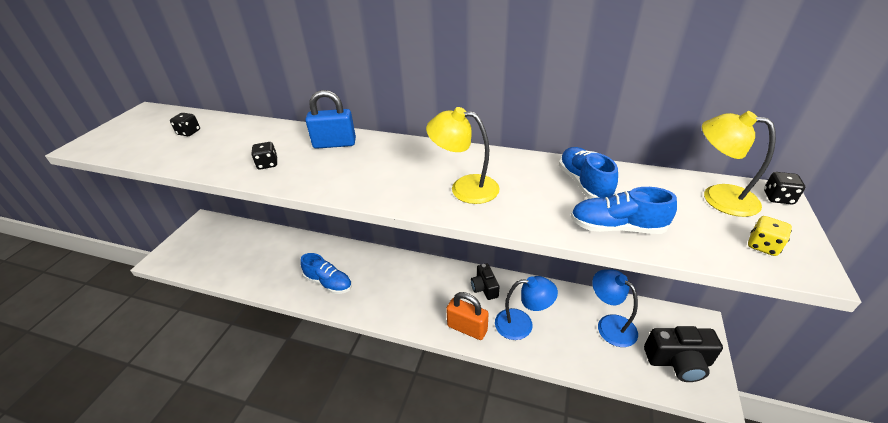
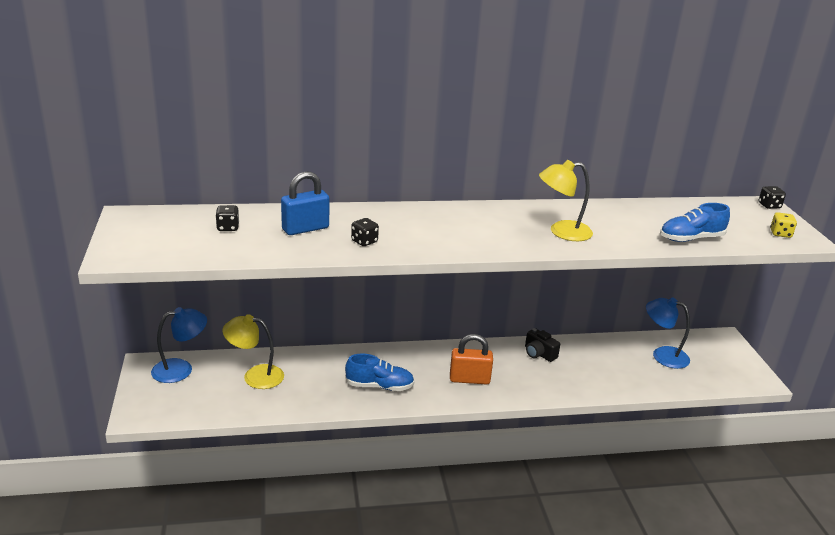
camera: 30 degrees left, 10 degrees down
(334, 144) = (405, 216): blue padlock -> blue padlock (305, 229)
(467, 328) = (550, 387): orange padlock -> orange padlock (469, 379)
(522, 324) = (594, 372): blue lamp -> blue lamp (181, 369)
(584, 183) = (644, 216): blue shoe -> none
(678, 362) = (727, 367): black camera -> none
(718, 197) = (735, 210): yellow lamp -> yellow lamp (255, 376)

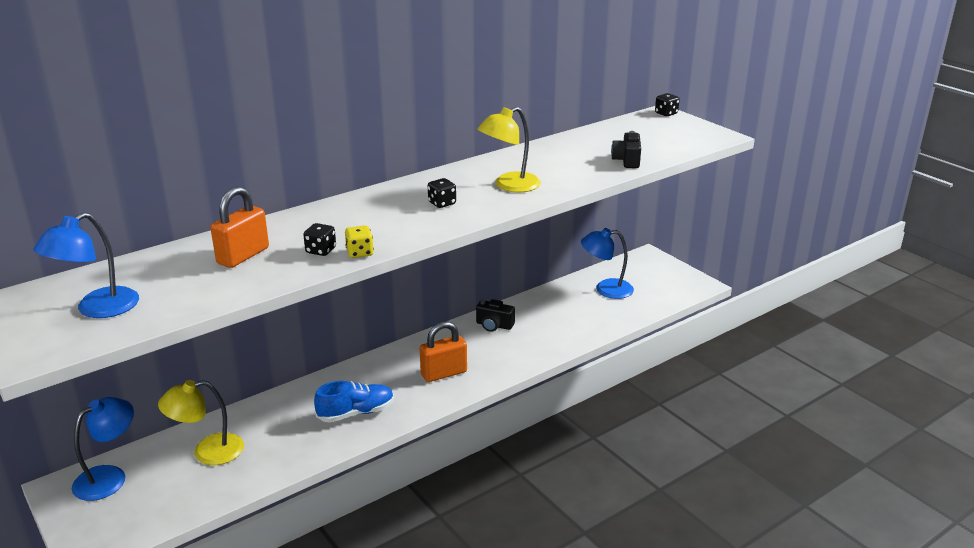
camera: 25 degrees left, 0 degrees up
(178, 238) = (97, 309): none -> blue lamp
(228, 228) = (149, 280): black dice -> black dice (442, 203)
(305, 229) = (243, 256): blue padlock -> orange padlock
(691, 238) = (627, 160): blue shoe -> black camera
(780, 234) = (694, 136): yellow dice -> yellow dice (360, 253)

